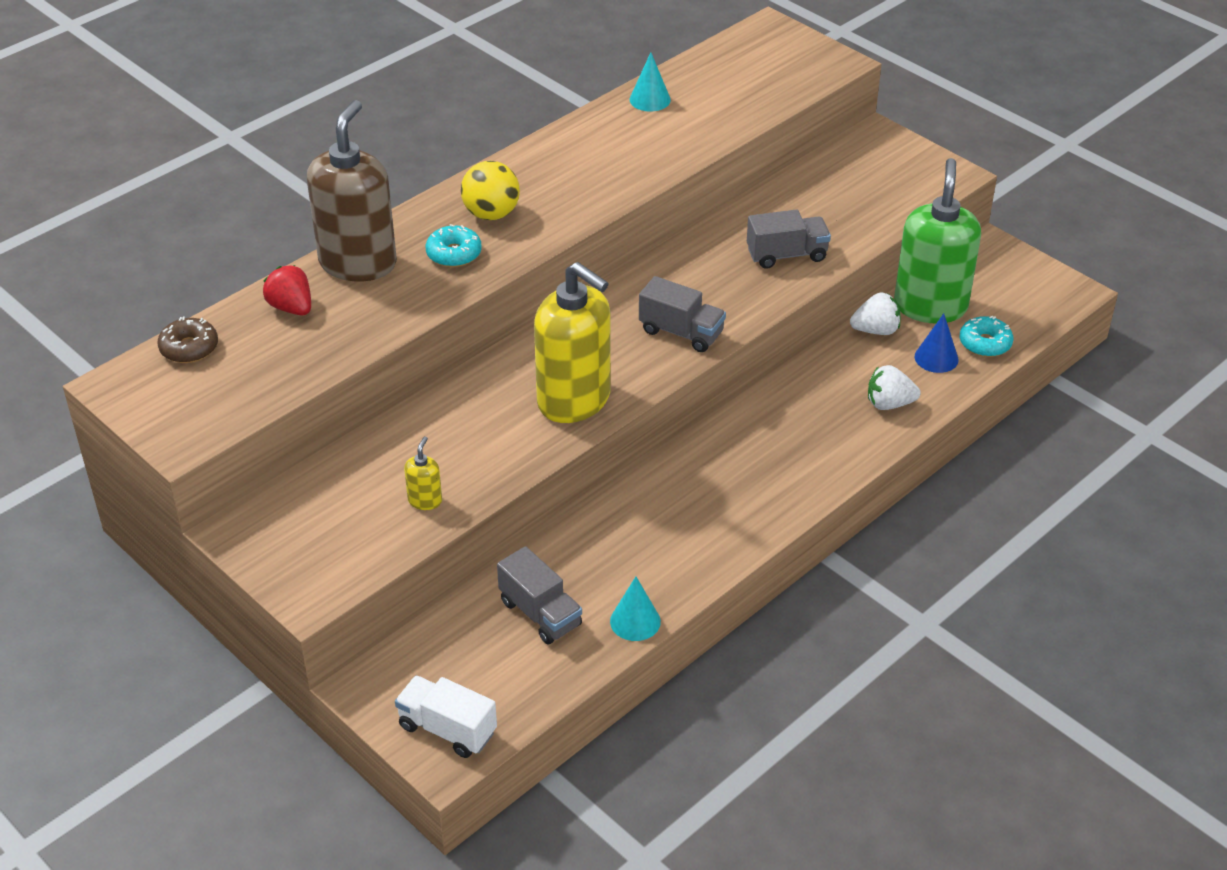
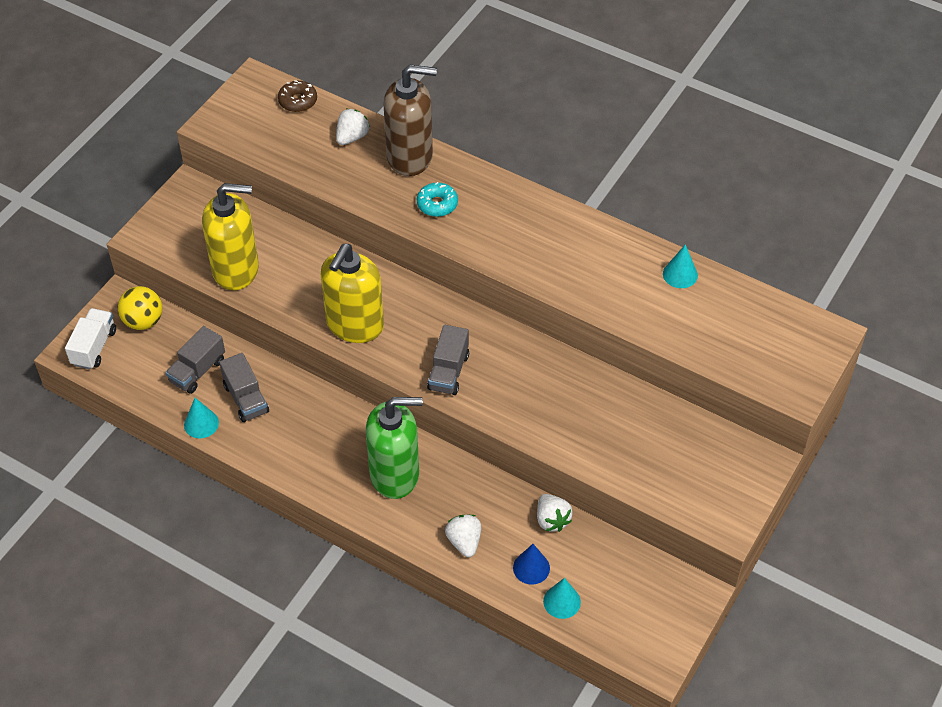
camera: 75 degrees right, 10 degrees up
(291, 308) = (352, 137): red strawberry -> white strawberry
(425, 500) = (236, 269): yellow soap dispenser -> yellow soap dispenser, size x2.49
(491, 214) = (491, 213): yellow ball -> yellow ball (143, 321)
(786, 255) = (567, 422): grey truck -> grey truck (246, 399)
(930, 306) = (597, 555): green soap dispenser -> green soap dispenser (395, 474)
(985, 343) = (562, 601): turquoise donut -> turquoise cone

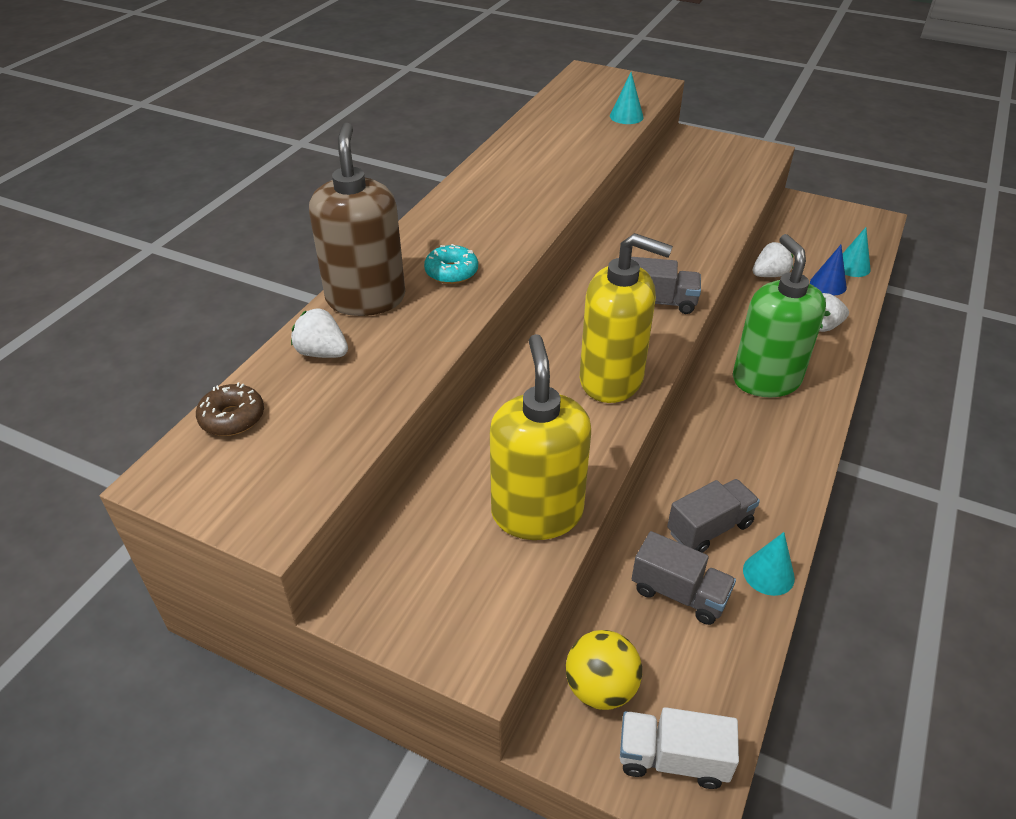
camera: 95 degrees left, 10 degrees down
(680, 274) = (534, 129): turquoise cone -> turquoise cone (626, 116)

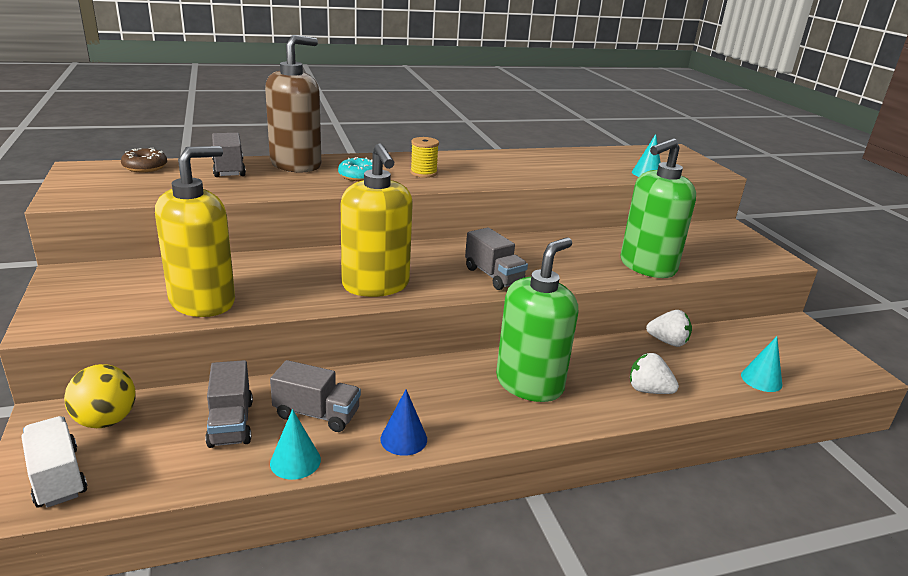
camera: 45 degrees right, 15 degrees down
(322, 353) = (229, 169): white strawberry -> grey truck
(489, 229) = (423, 173): none -> yellow spool
(719, 215) = (647, 266): none -> green soap dispenser
(828, 284) = (710, 375): blue cone -> blue cone (403, 439)

